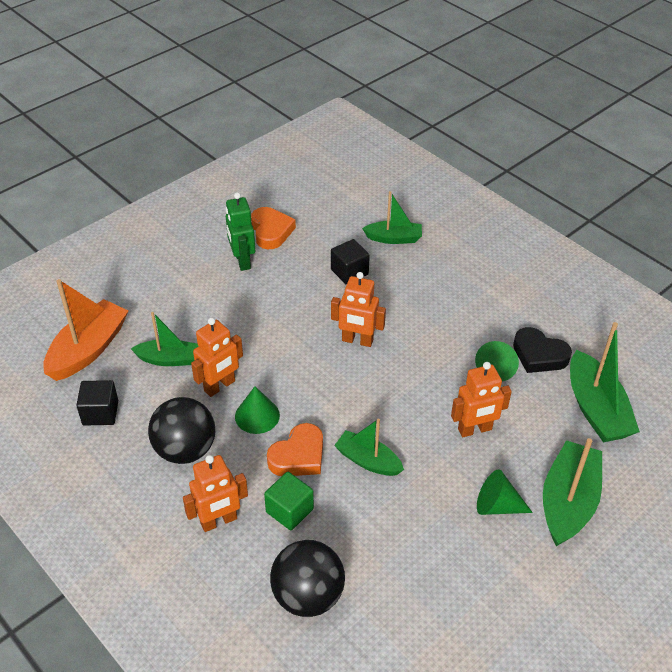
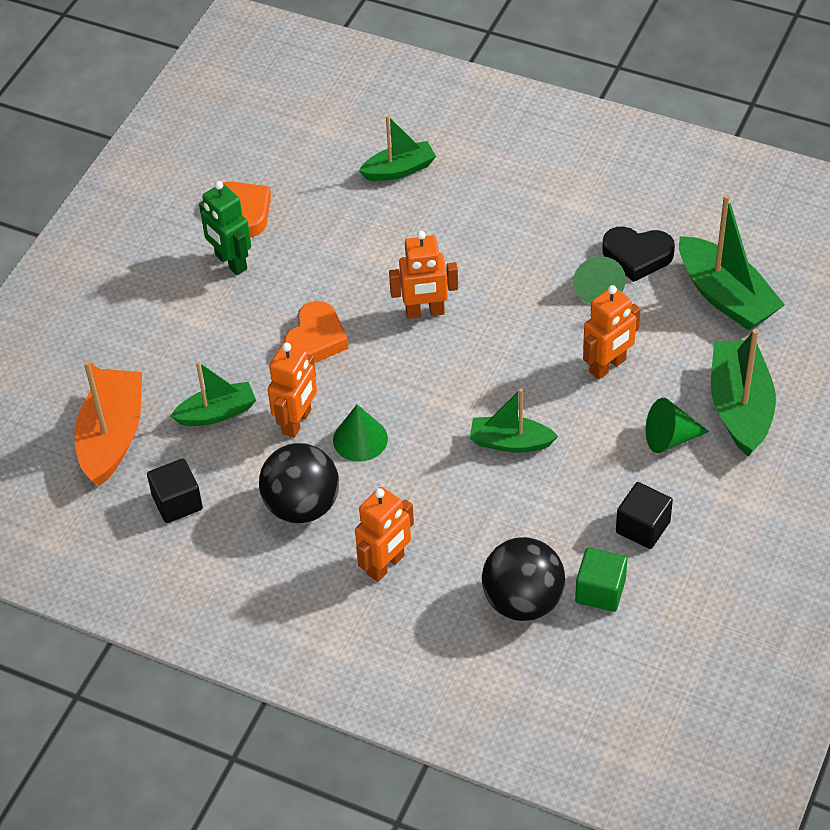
camera: 20 degrees left, 5 degrees up
(289, 510) = (455, 525): green cube -> green cube (600, 591)
(298, 456) = (432, 465): orange heart -> orange heart (316, 339)
(349, 272) = (369, 231): black cube -> black cube (642, 527)

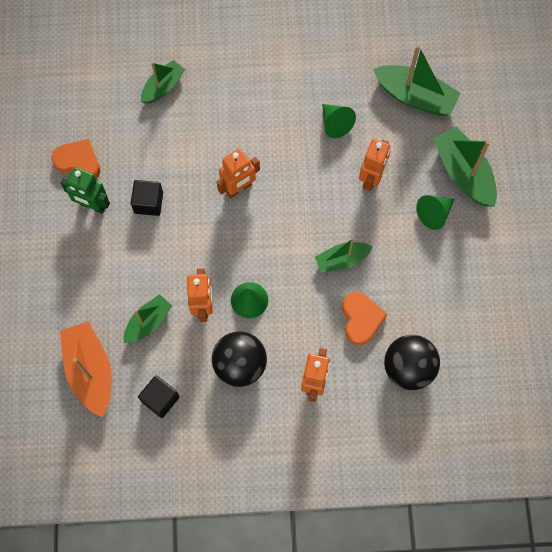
camera: 30 degrees left, 20 degrees up
(316, 339) = (180, 239): orange heart -> orange heart (361, 319)
(600, 591) = (449, 339): green cube -> none
(637, 256) = (347, 90): black heart -> none
(642, 527) = (450, 284): black cube -> black cube (148, 203)

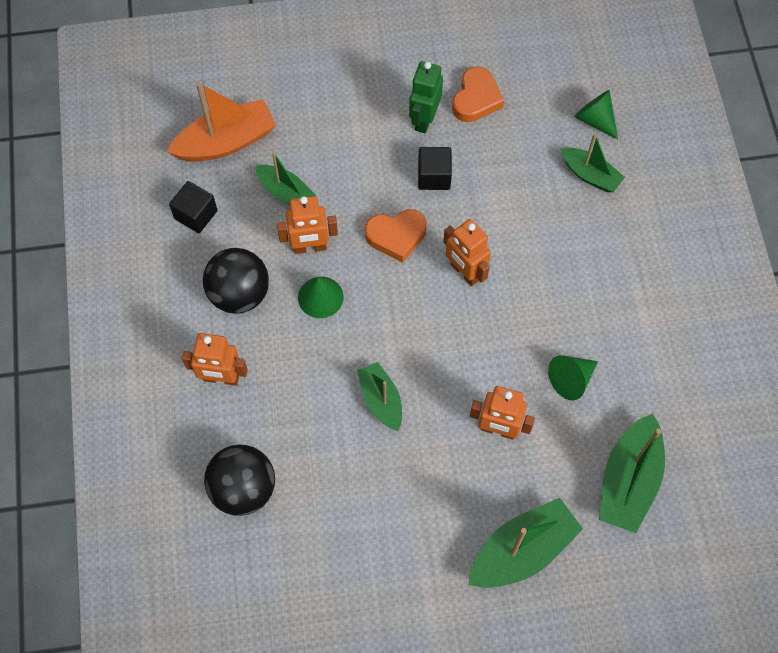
camera: 85 degrees right, 5 degrees down
(361, 319) = (304, 428): orange heart -> orange heart (396, 236)
(434, 214) = (457, 513): green cone -> green cone (595, 119)

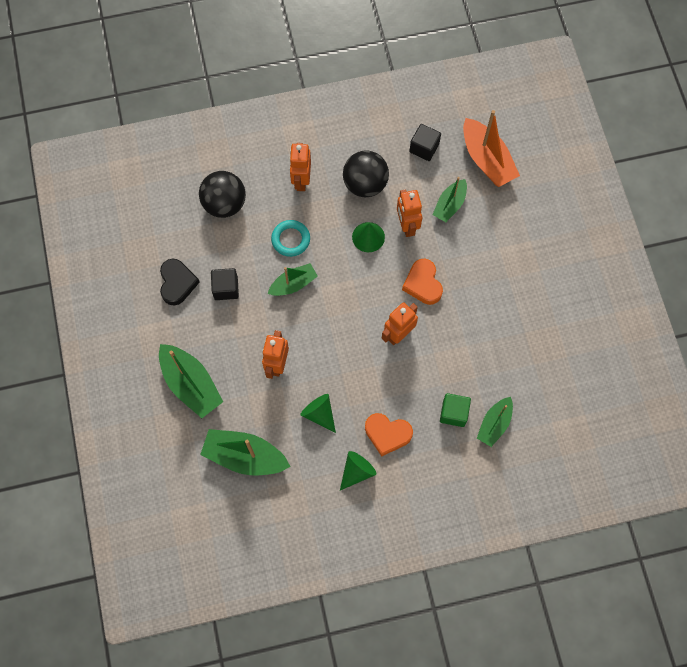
camera: 85 degrees right, 5 degrees up
(312, 399) = (290, 239): none -> turquoise ring
(364, 564) = (177, 283): none -> black heart
(424, 119) = (527, 296): green robot -> none
(434, 176) = (477, 307): black cube -> black cube (226, 288)
(476, 99) = (552, 333): orange heart -> orange heart (387, 434)
(575, 219) = (453, 413): none -> green cube
(595, 119) = (547, 427): green cone -> green cone (357, 471)

